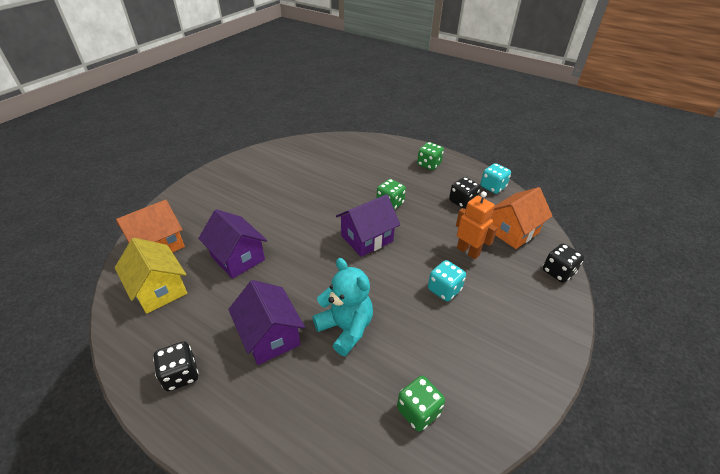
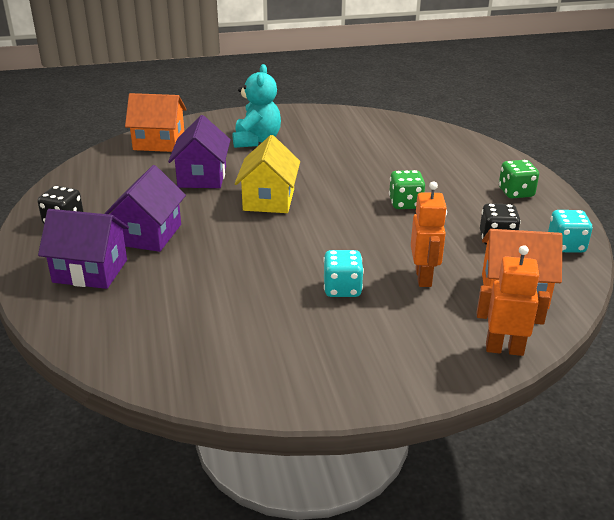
camera: 45 degrees right, 10 degrees down
(159, 289) = (121, 169): yellow house -> yellow house (269, 200)
(345, 328) = (209, 262): turquoise teddy bear -> turquoise teddy bear (256, 141)
(367, 238) = (333, 217): purple house -> purple house (90, 271)
(418, 411) = (177, 341): green dice -> none
(558, 272) = (504, 349): black dice -> orange robot

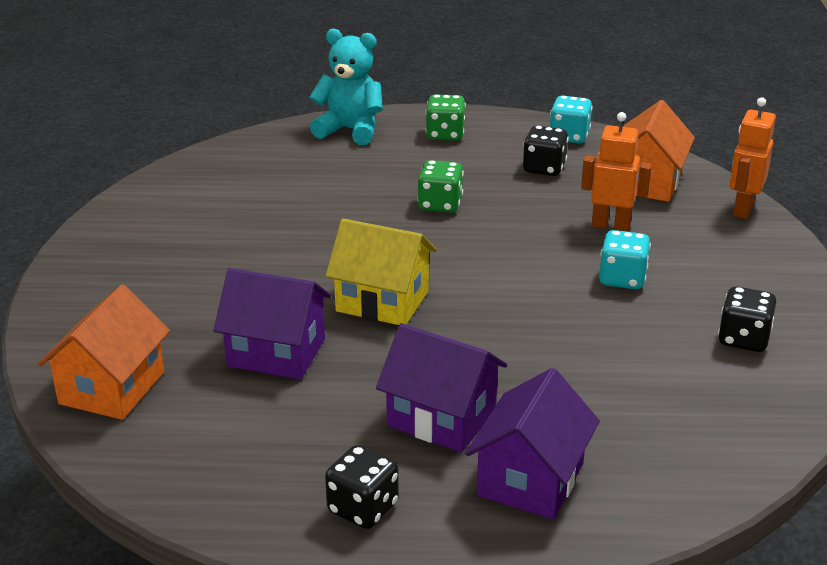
camera: 75 degrees left, 0 degrees up
(256, 141) = (176, 288): turquoise teddy bear -> turquoise teddy bear (350, 130)
(277, 354) = (743, 339): none -> black dice

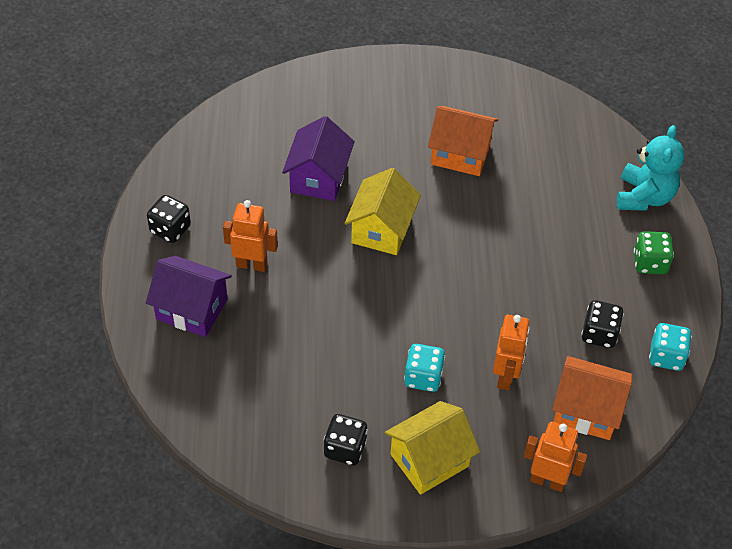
camera: 85 degrees right, 20 degrees up
(112, 388) = (280, 106): orange house -> orange house (460, 154)
(440, 204) = (524, 261): green dice -> none
(441, 417) = (251, 264): purple house -> orange robot
(740, 279) = (429, 460): none -> yellow house

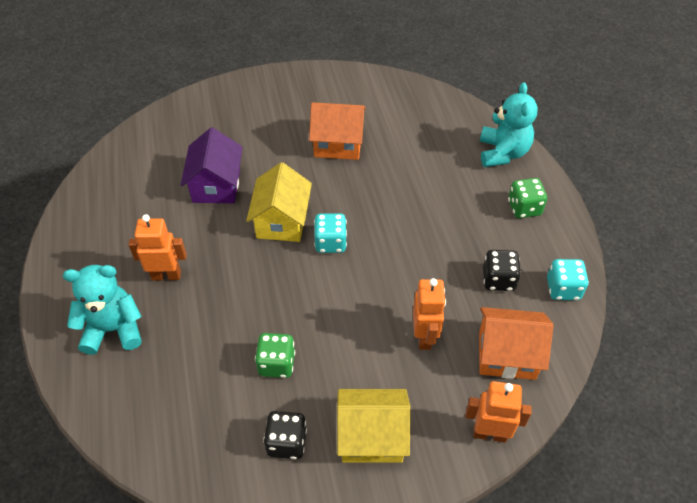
camera: 10 degrees left, 0 degrees up
(170, 229) = (84, 256): black dice -> none
(191, 309) = (113, 329): purple house -> turquoise teddy bear
(349, 374) = (276, 364): none -> green dice
(423, 377) = (348, 353): turquoise dice -> turquoise dice (330, 243)
(429, 460) = (372, 436): yellow house -> yellow house turned 45 degrees clockwise

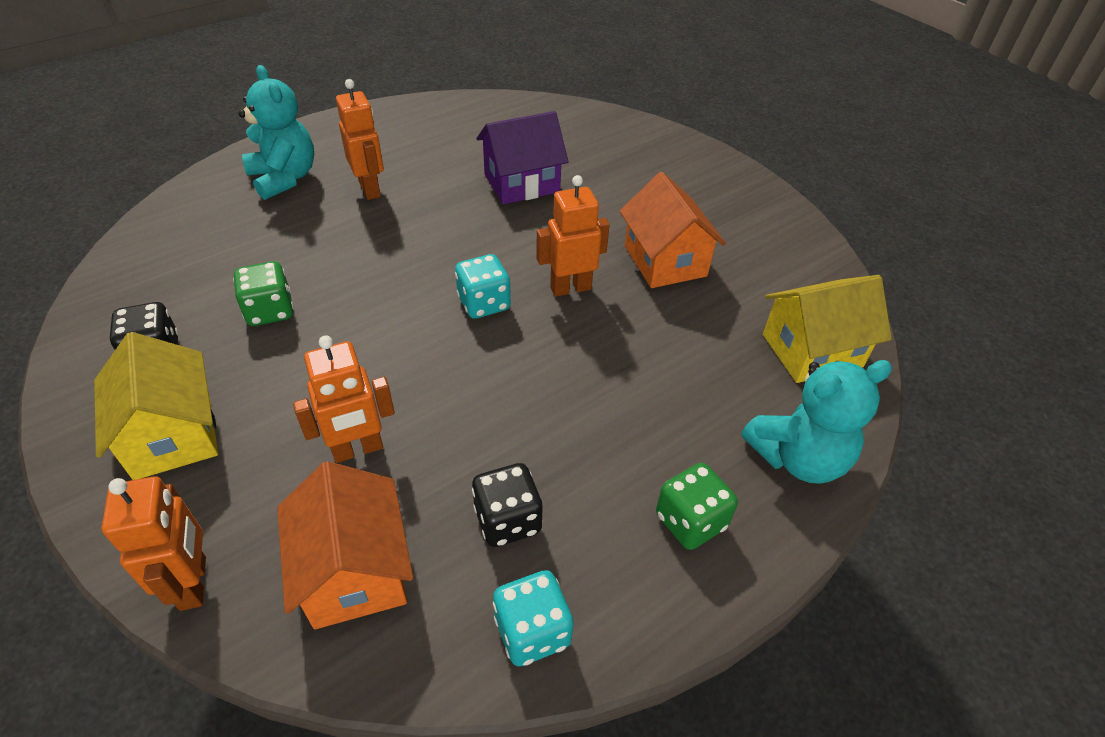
camera: 65 degrees right, 5 degrees down
(282, 221) = (496, 250): yellow house -> yellow house (812, 350)
(338, 196) = (570, 288): none -> orange robot

